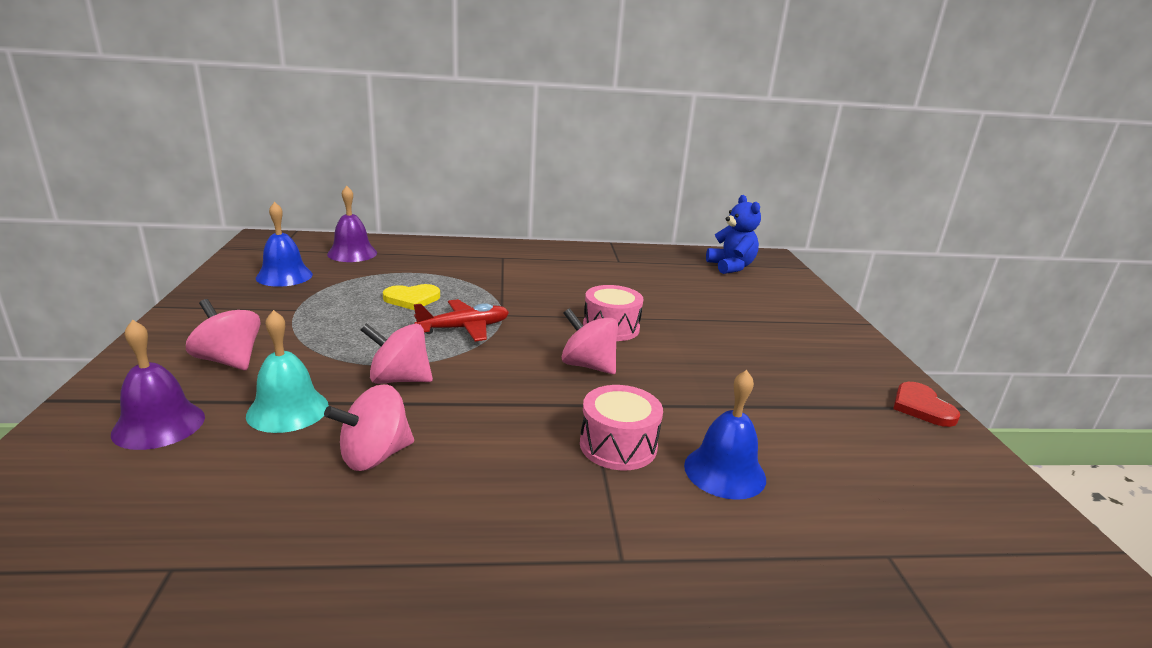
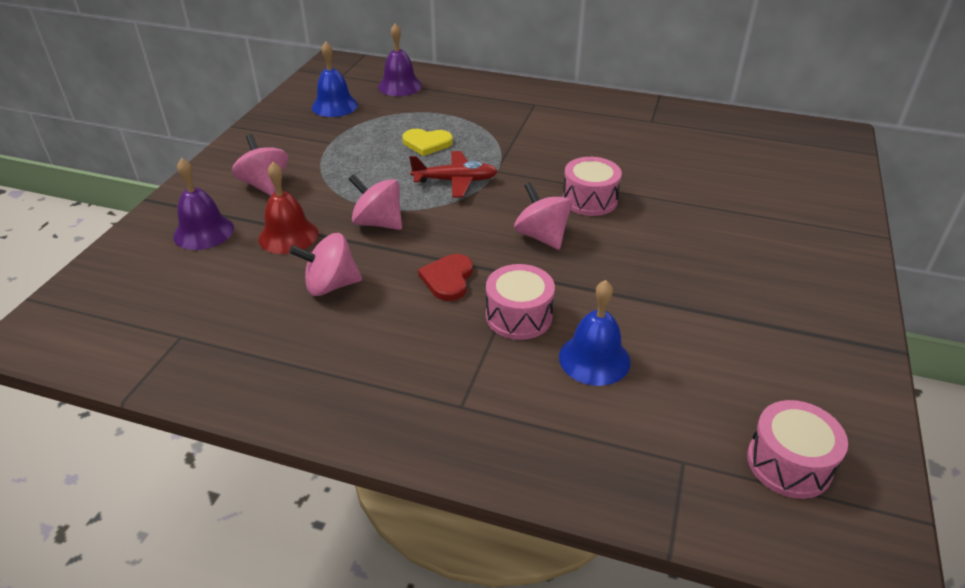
camera: 25 degrees right, 15 degrees up
(288, 410) = (288, 235): turquoise bell -> red bell
(731, 267) = (776, 142): blue teddy bear -> none
(921, 407) = (853, 341): red heart -> red heart (448, 279)
(974, 529) = (789, 463): none -> pink drum

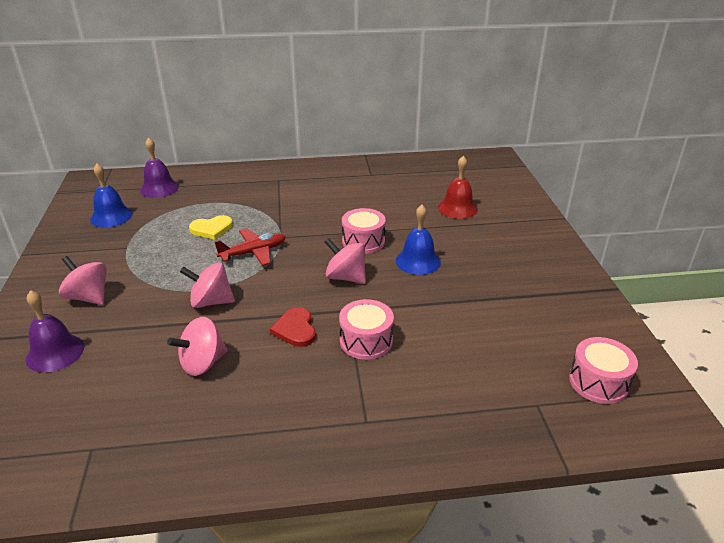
camera: 25 degrees left, 5 degrees down
(288, 235) = (138, 333): red bell -> red bell (457, 208)
(594, 359) = (437, 354): blue bell -> blue bell (418, 261)

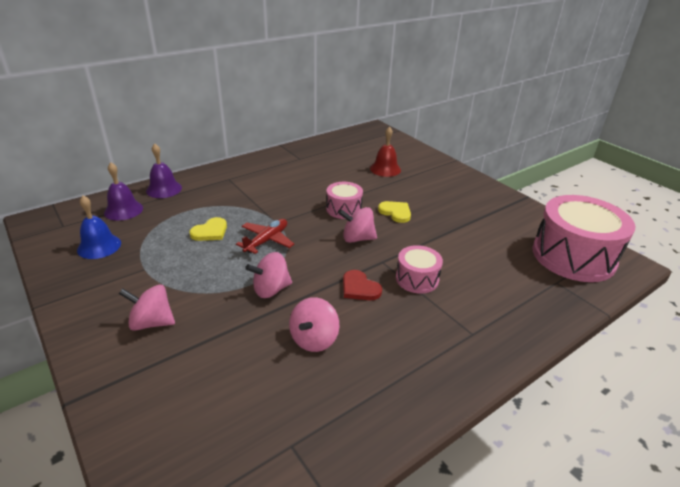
camera: 30 degrees left, 0 degrees up
(55, 352) = (169, 381): purple bell -> purple bell (164, 189)
(418, 261) = (395, 212): blue bell -> yellow heart
(598, 382) = (573, 256): pink drum -> pink drum, size x1.98

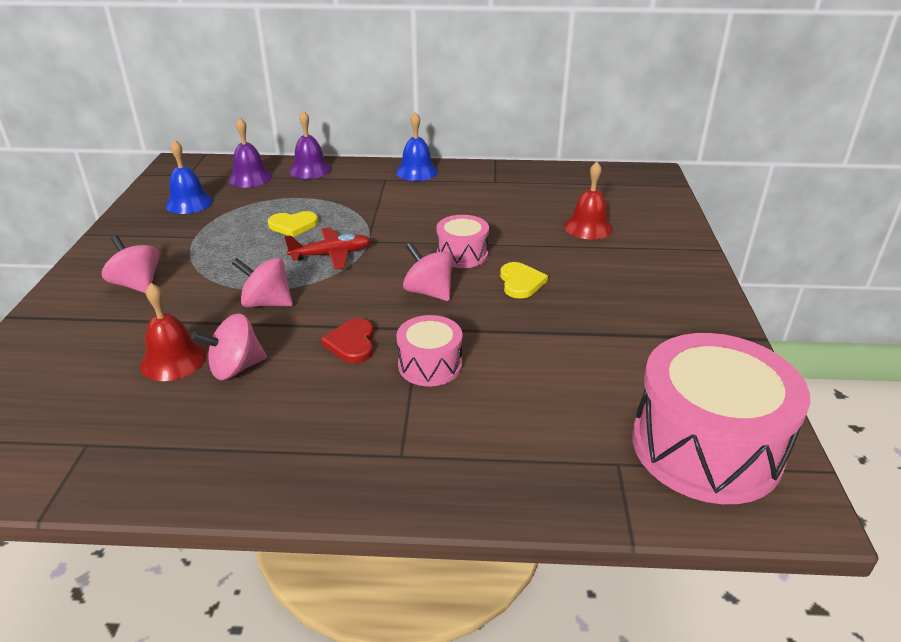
camera: 40 degrees right, 0 degrees up
(242, 167) = (416, 171): none -> blue bell
(264, 357) = (173, 360): none -> red bell

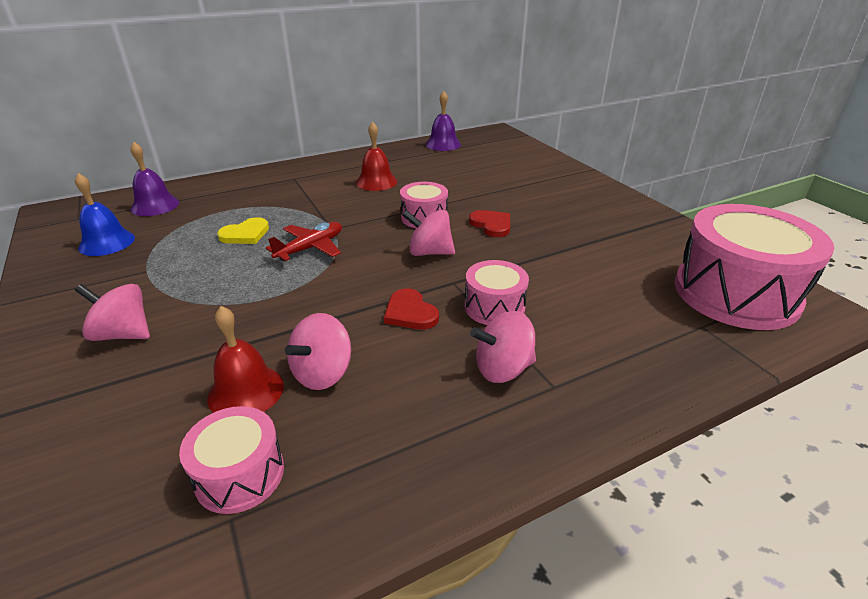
camera: 30 degrees left, 0 degrees up
(117, 418) = (240, 474): none -> pink drum
(267, 303) = (291, 306): pink spinning top -> pink spinning top (503, 369)
(310, 170) = (212, 186): purple bell -> purple bell (443, 144)
(416, 171) = (316, 167): blue bell -> none
(520, 282) = (491, 225): yellow heart -> red heart
(588, 227) = (494, 175): red bell -> red bell (376, 182)

